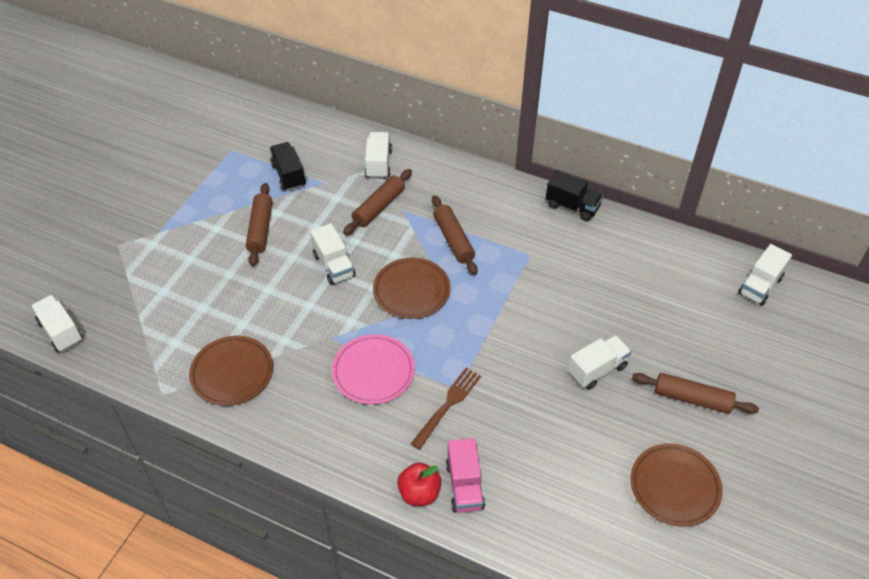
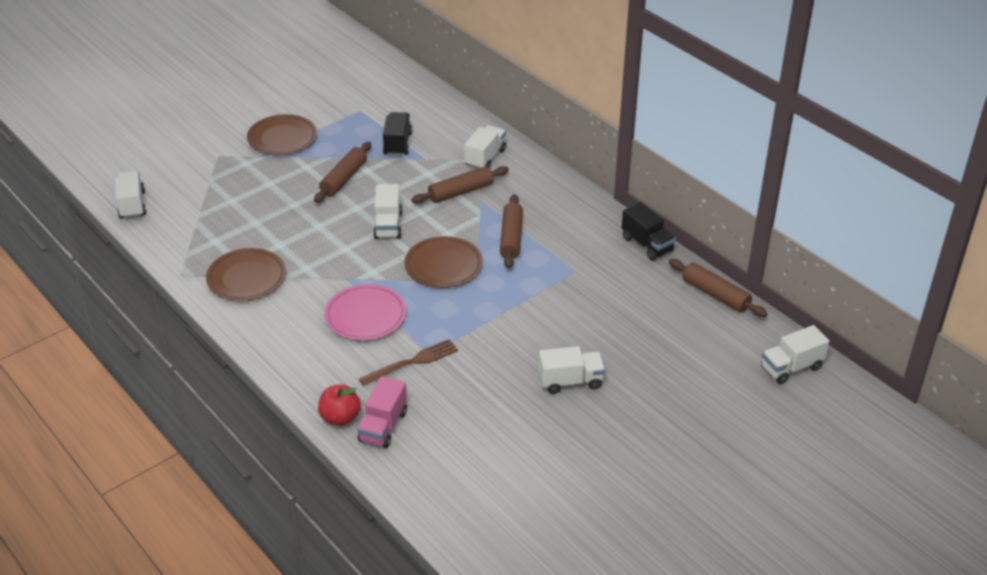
camera: 25 degrees right, 10 degrees down
(674, 486) = (575, 495): brown plate -> brown plate (282, 138)
(692, 398) = (646, 434): brown rolling pin -> brown rolling pin (715, 295)

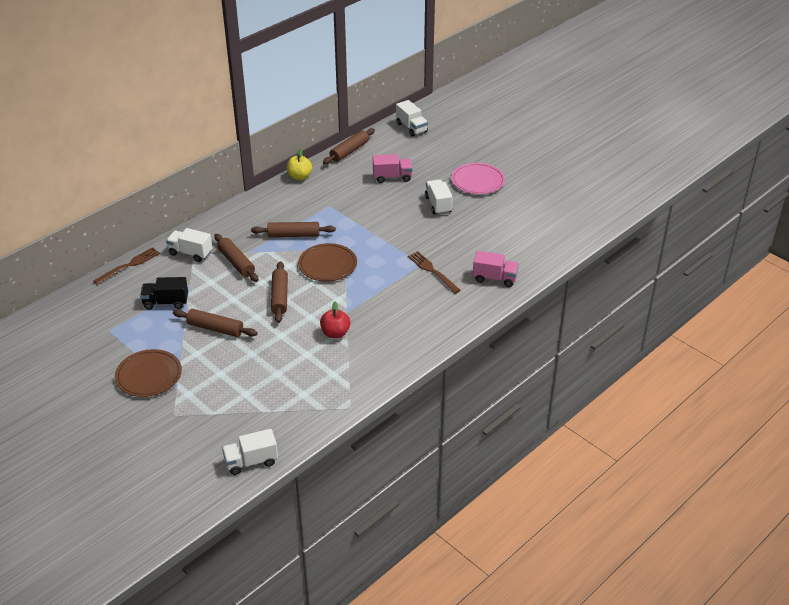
camera: 95 degrees left, 0 degrees up
(246, 278) = (350, 367): brown plate -> none
(340, 417) = (491, 298): red apple -> red apple (335, 333)
(365, 315) = (387, 297): pink plate -> pink plate (478, 181)
(388, 225) = (280, 297): white truck -> brown rolling pin
(469, 117) = (129, 265): none -> brown fork
(646, 336) = (392, 177): none -> pink truck
(647, 245) = (299, 177): black truck -> yellow apple

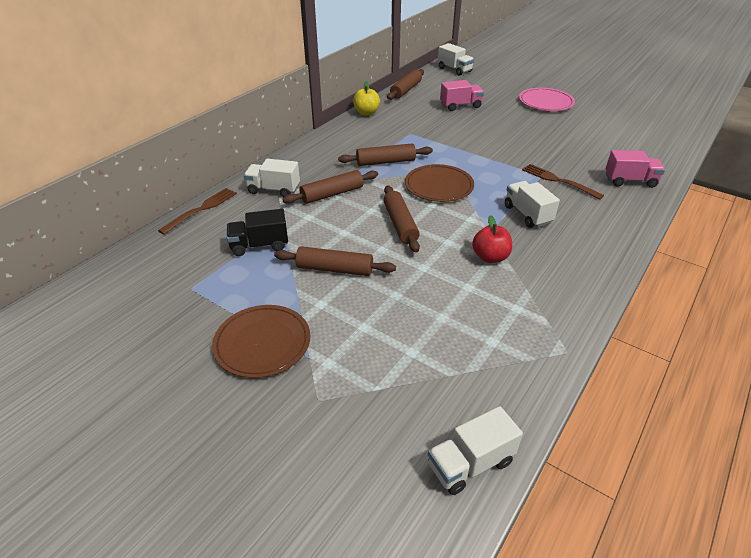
camera: 10 degrees left, 0 degrees up
(236, 263) = (332, 194): brown rolling pin -> brown rolling pin turned 75 degrees counterclockwise
(438, 205) = (521, 123): white truck -> white truck (527, 214)

